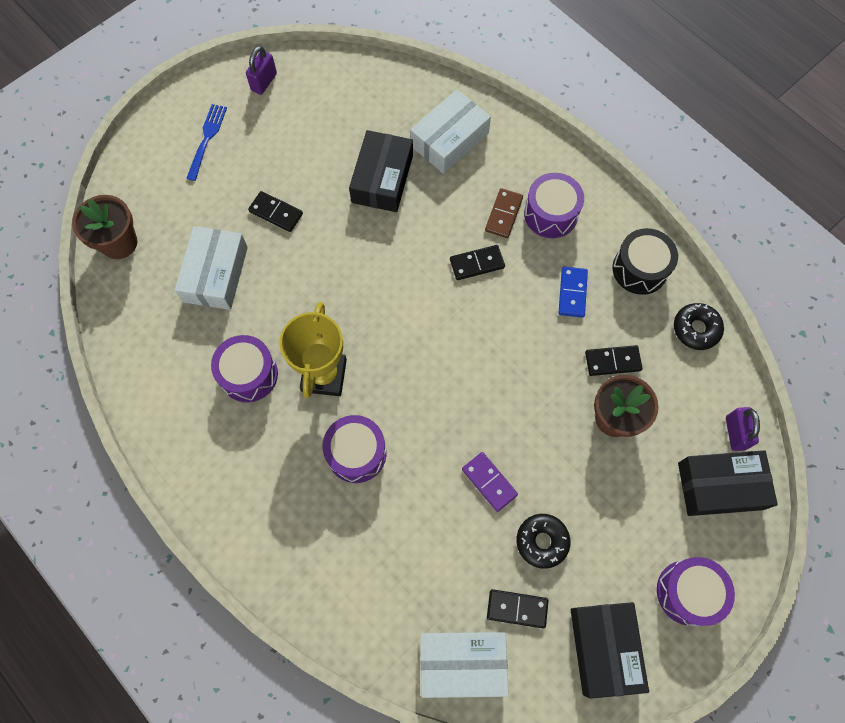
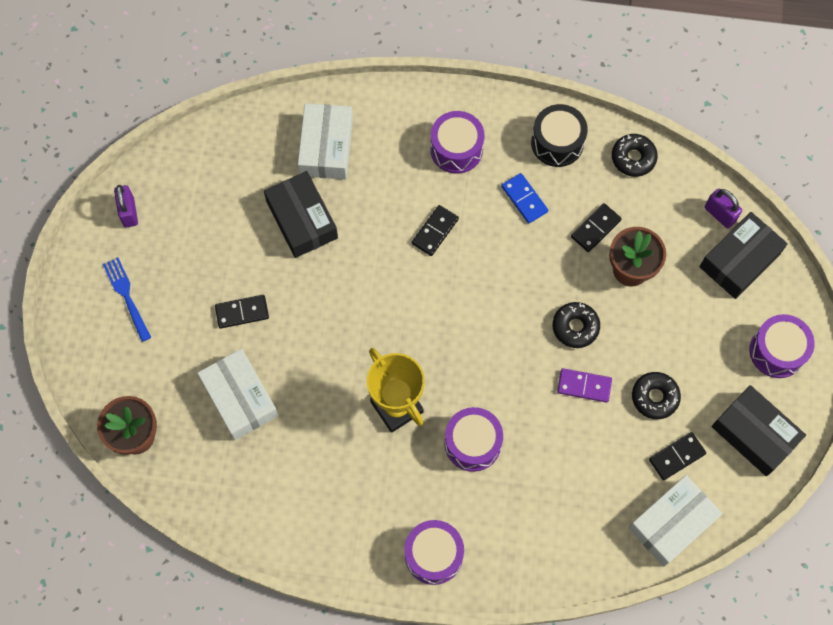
camera: 40 degrees left, 0 degrees up
(249, 374) = (339, 452): purple drum -> purple drum (433, 555)
(503, 214) = (421, 177): brown domino -> none
(524, 428) = (575, 327): none -> black donut

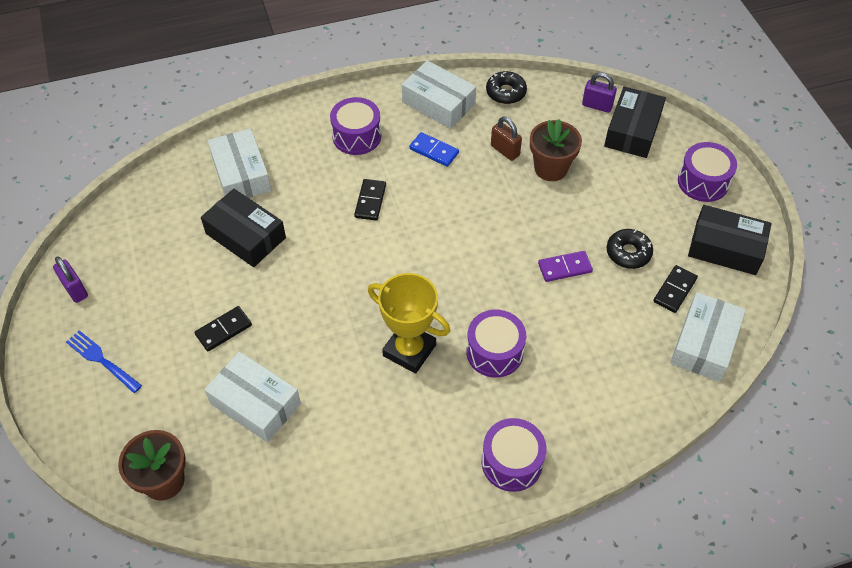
camera: 25 degrees left, 15 degrees down
(557, 142) = (438, 103): black drum -> white box
(575, 327) = (531, 227): black donut -> none
(595, 228) = (505, 150): black domino -> brown padlock

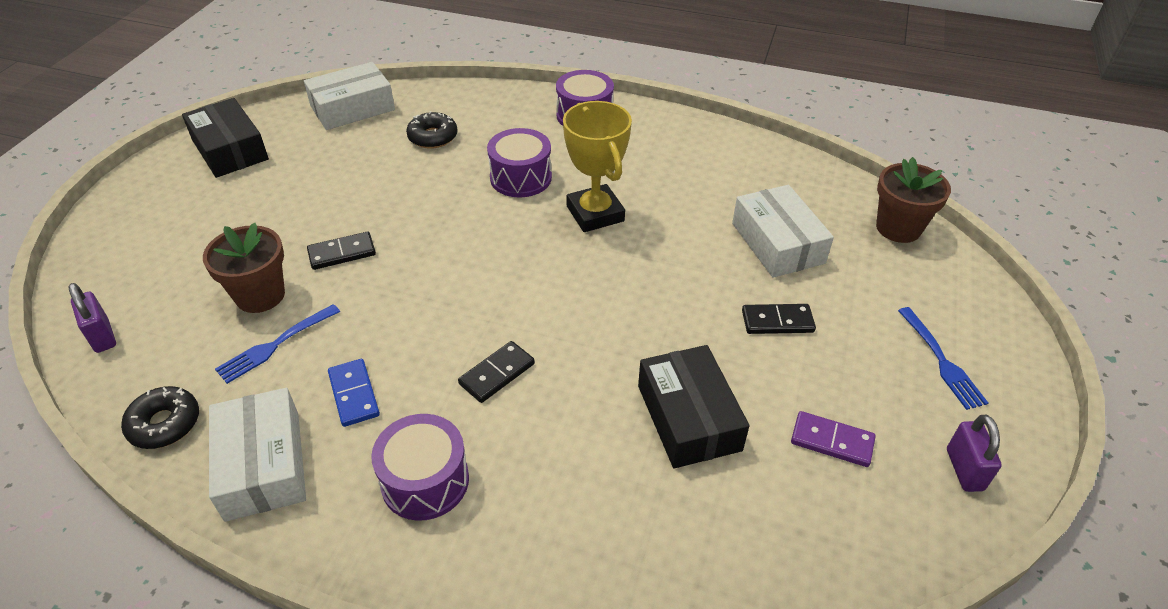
camera: 145 degrees left, 10 degrees down
(241, 174) = (638, 519): white box -> none
(505, 150) = (276, 344): brown padlock -> blue fork
(564, 268) = (380, 203): purple domino -> purple domino (832, 441)
(628, 253) = (310, 186): black donut -> black donut (433, 137)
(632, 130) = (120, 285): black box -> none
(674, 290) = (318, 145): black domino -> black domino (342, 253)
(703, 182) = (152, 203): purple drum -> none

